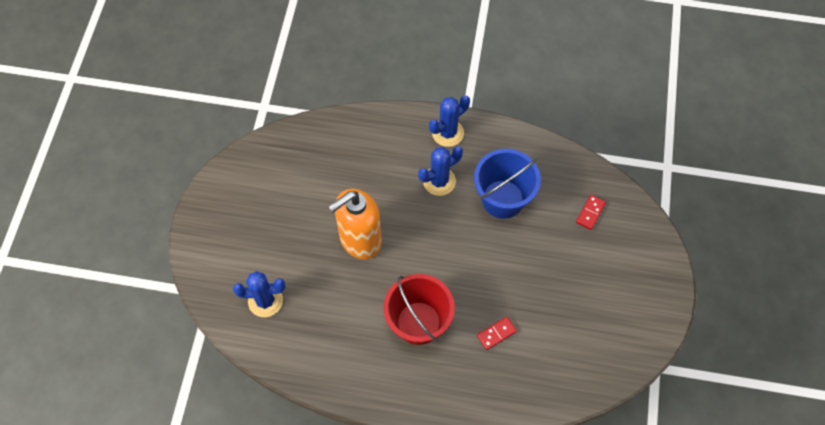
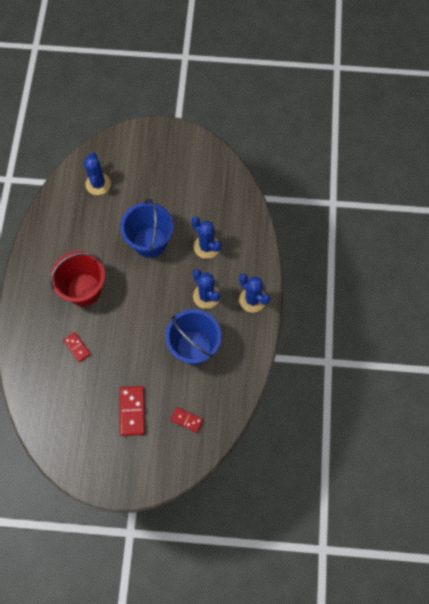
camera: 85 degrees right, 5 degrees up
(360, 240) = (150, 242): orange soap dispenser -> blue bucket
(374, 176) = (206, 247): none -> blue cactus
(579, 271) = (132, 411): none -> red domino

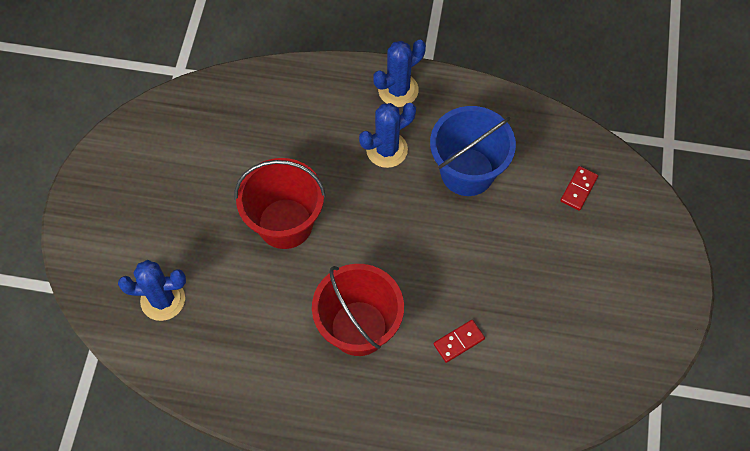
camera: 85 degrees left, 5 degrees down
(132, 411) = (565, 262): red domino -> none
(150, 242) = (285, 223): blue bucket -> red bucket
(206, 247) = (304, 143): blue cactus -> none

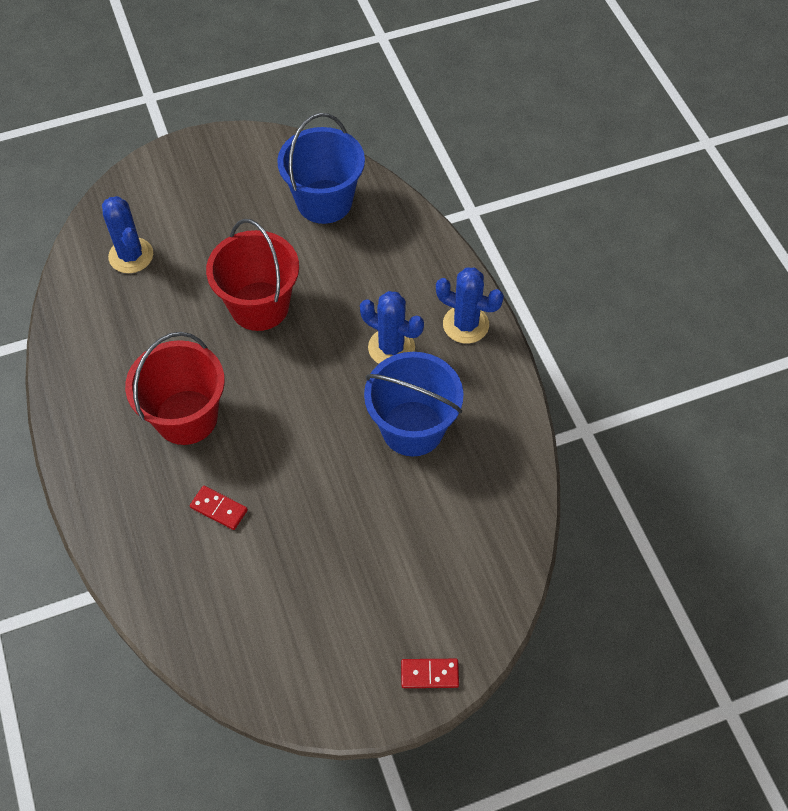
camera: 60 degrees right, 5 degrees down
(212, 126) = (324, 201): none -> blue bucket
(578, 189) = (460, 541): red domino -> red domino (429, 674)

